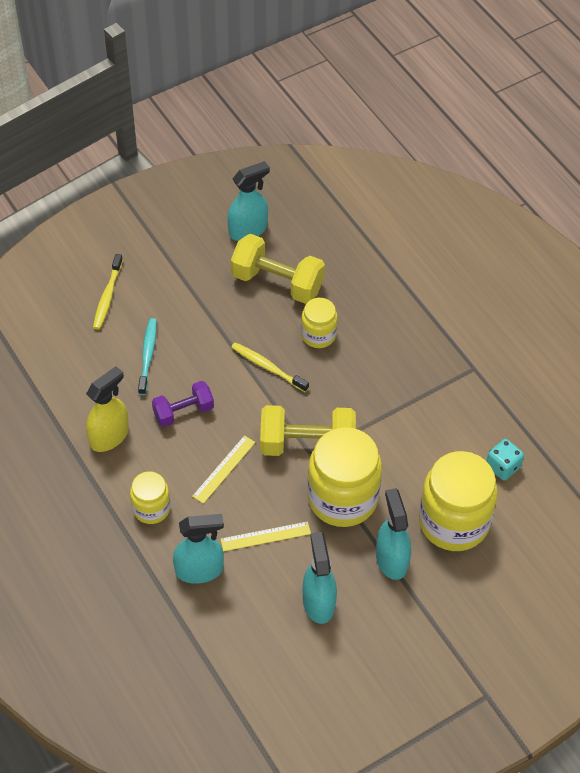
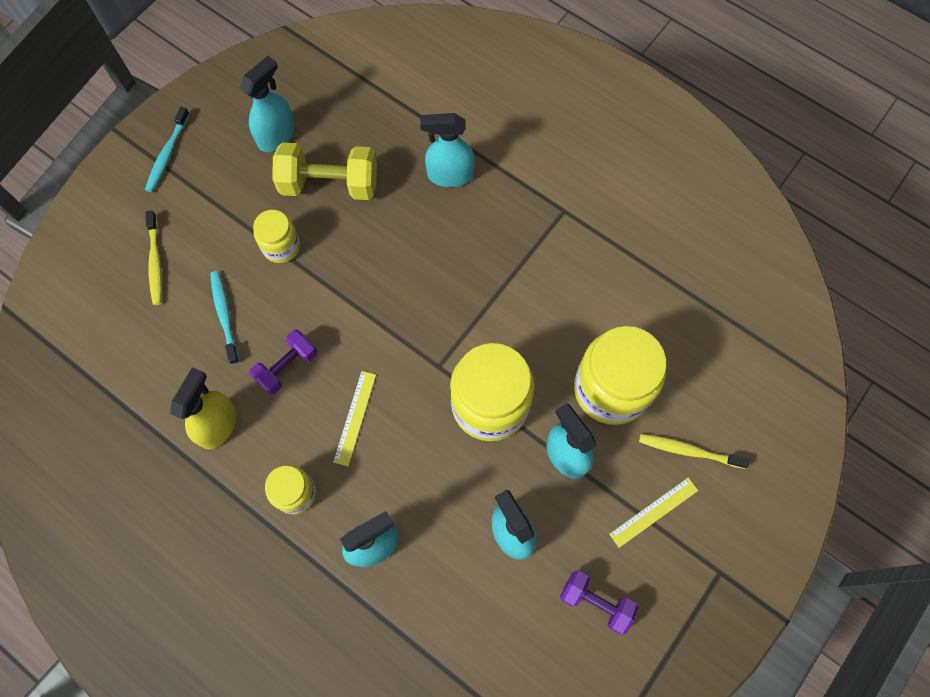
camera: 20 degrees left, 15 degrees up
(150, 216) = (167, 154): none -> turquoise toothbrush
(265, 536) = (428, 479): yellow ruler -> yellow ruler (654, 512)
(268, 367) = (356, 284): yellow toothbrush -> yellow toothbrush (689, 451)
(307, 444) = (430, 357): yellow dumbbell -> none
(318, 335) = (394, 229): yellow jar -> yellow jar (281, 246)
(368, 679) = (595, 602): none -> purple dumbbell
(385, 308) = (450, 175): none -> turquoise spray bottle
(502, 467) = (634, 309): turquoise dice -> none

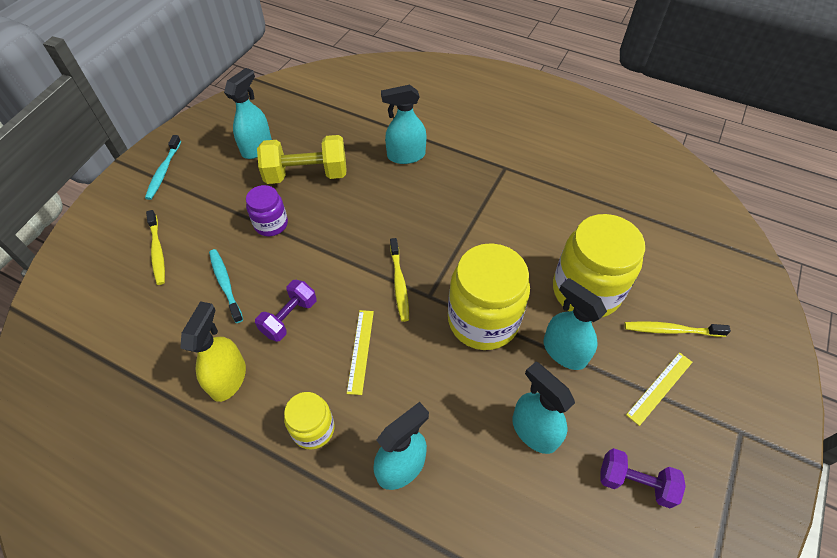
camera: 10 degrees left, 15 degrees down
(281, 246) = (271, 224): yellow jar -> purple jar
(409, 345) = (399, 283): none -> yellow toothbrush

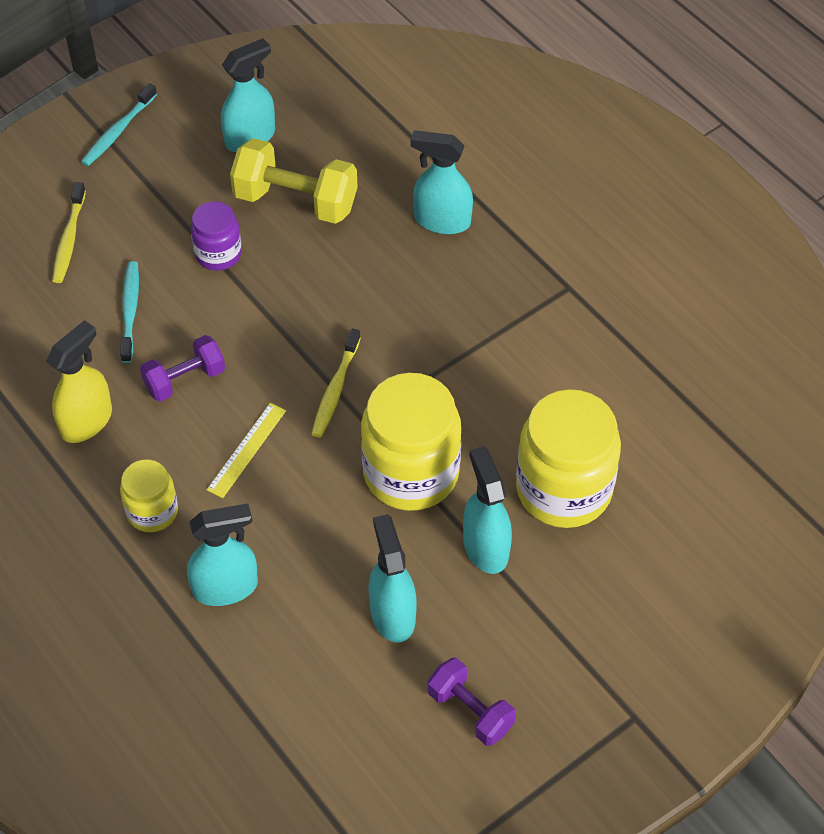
camera: 25 degrees right, 0 degrees up
(660, 388) = (573, 633): yellow ruler -> none
(671, 330) = (638, 578): yellow toothbrush -> none

